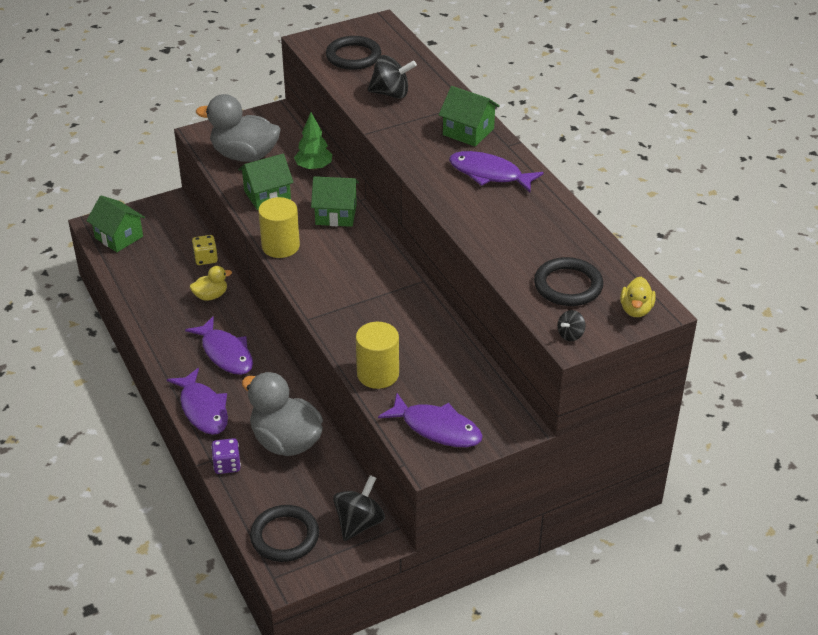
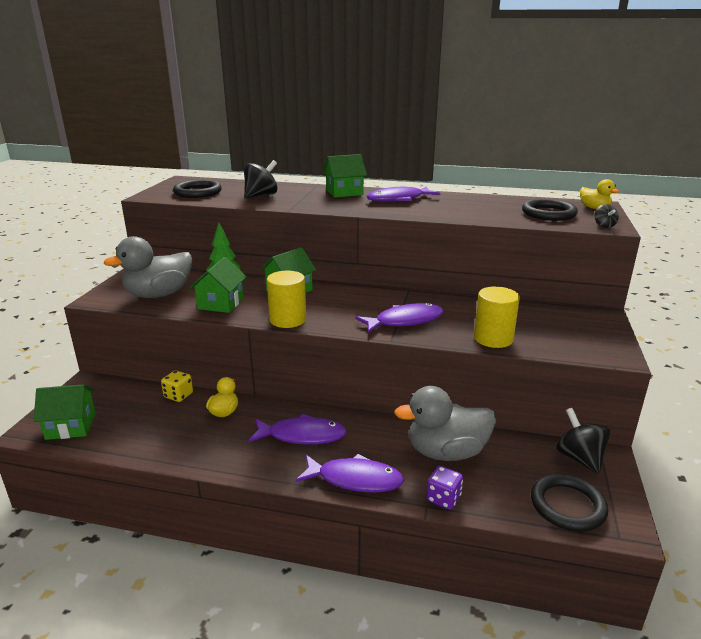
camera: 50 degrees left, 15 degrees down
(437, 428) = (581, 340): purple fish -> purple fish (405, 321)

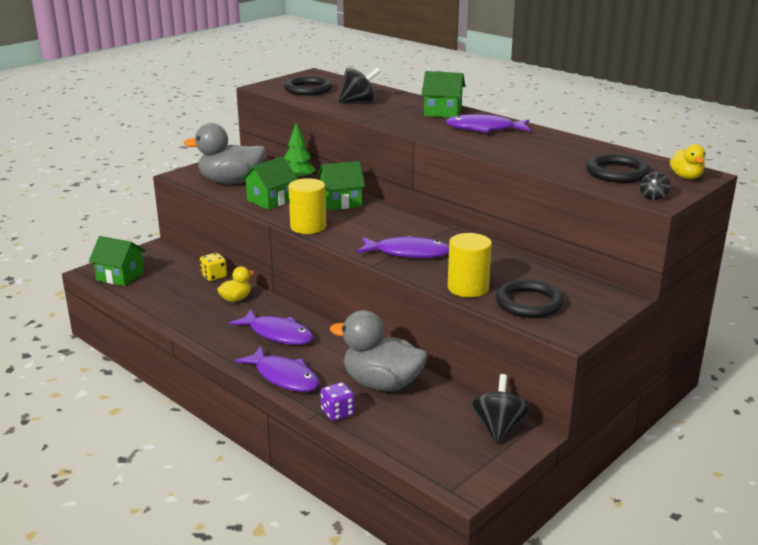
camera: 30 degrees right, 0 degrees up
(567, 506) = (436, 454): black ring -> black ring (529, 303)

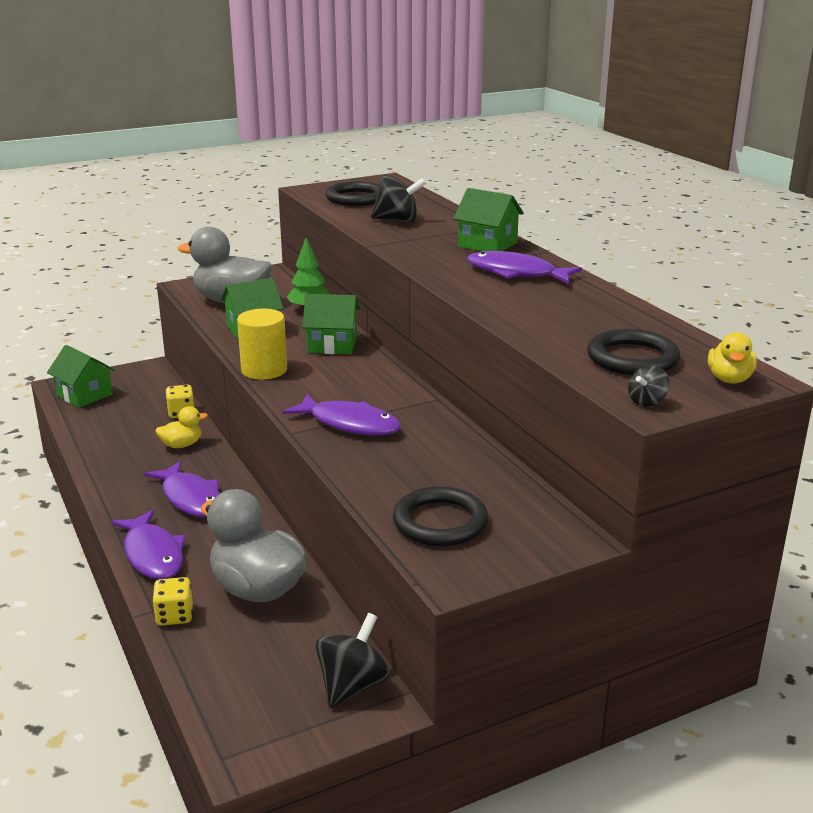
camera: 20 degrees right, 0 degrees up
(337, 413) = (174, 616): purple dice -> yellow dice
(468, 288) = (380, 485): yellow cylinder -> none

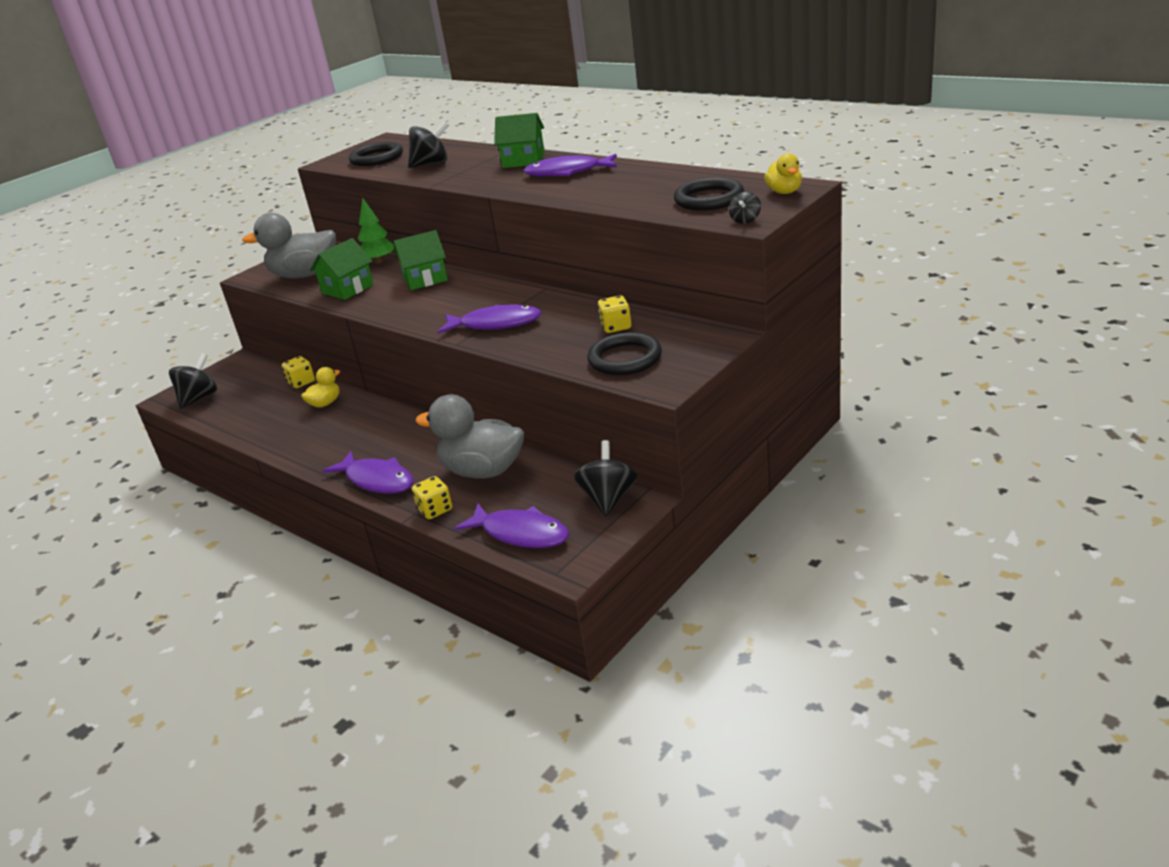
camera: 20 degrees left, 5 degrees up
(84, 395) = (199, 398): green house -> black spinning top
(191, 498) = (370, 435): purple fish -> purple fish (520, 533)
(264, 370) = (388, 312): yellow cylinder -> none
(466, 476) = (616, 327): none -> yellow dice

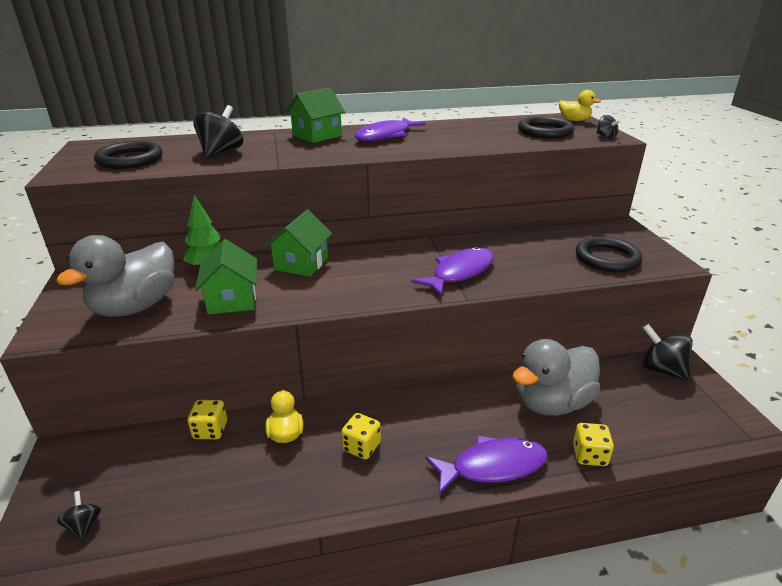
camera: 55 degrees left, 0 degrees up
(199, 398) = (84, 525): black spinning top -> black spinning top, size x0.53
(520, 533) = (675, 428): purple fish -> none
(616, 327) = (547, 242): yellow dice -> yellow dice (361, 447)

